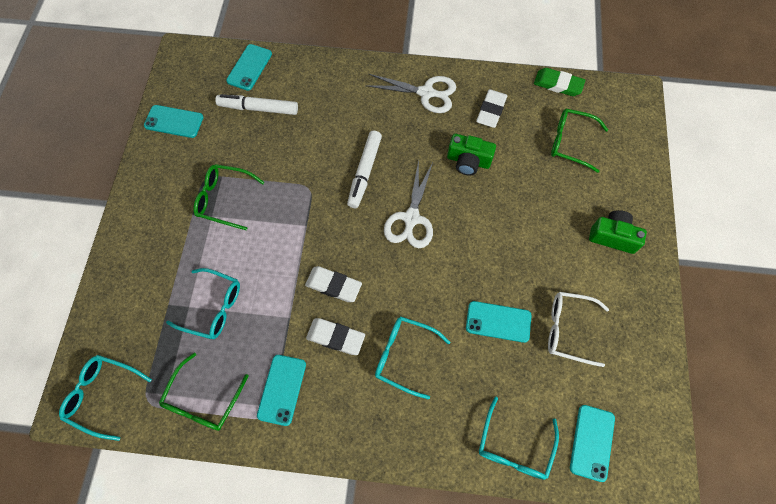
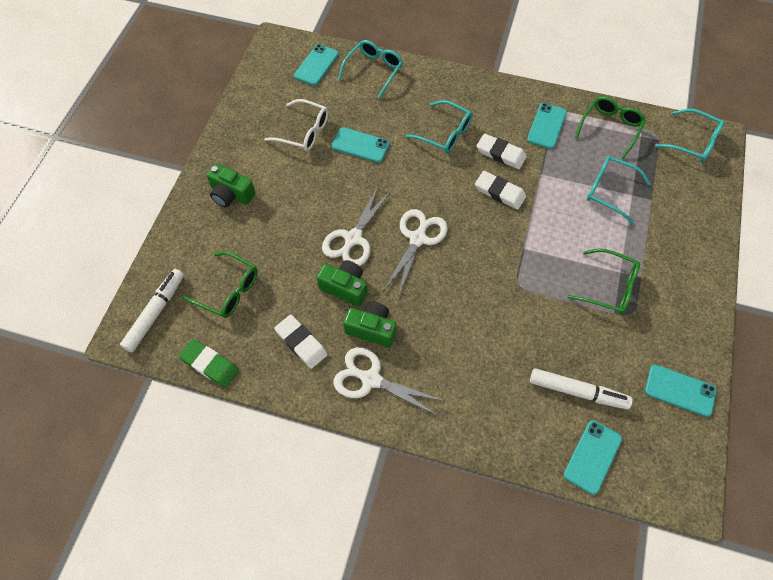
camera: 170 degrees left, 5 degrees down
(364, 172) = (458, 293): white marker -> white marker (155, 313)
(435, 130) = (371, 329): none -> green camera
(474, 209) = (353, 238): none -> white scissors
(491, 110) = (301, 343): white eraser -> white eraser turned 75 degrees counterclockwise

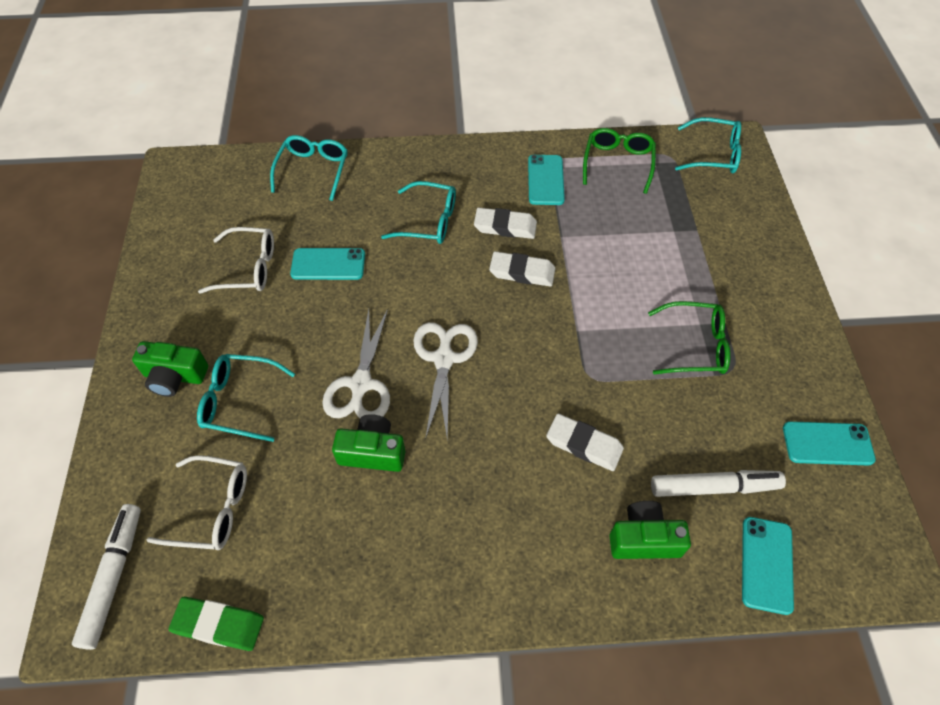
camera: 20 degrees left, 5 degrees down
(228, 290) = (212, 509): green glasses -> white glasses
(301, 343) = (339, 547): white eraser -> white eraser (584, 444)
(316, 65) = (237, 182): turquoise phone -> none
(371, 329) = (428, 495): green camera -> green camera (644, 539)
(371, 379) = (452, 564): white scissors -> none
(609, 191) = (647, 233): turquoise glasses -> turquoise glasses (240, 401)

